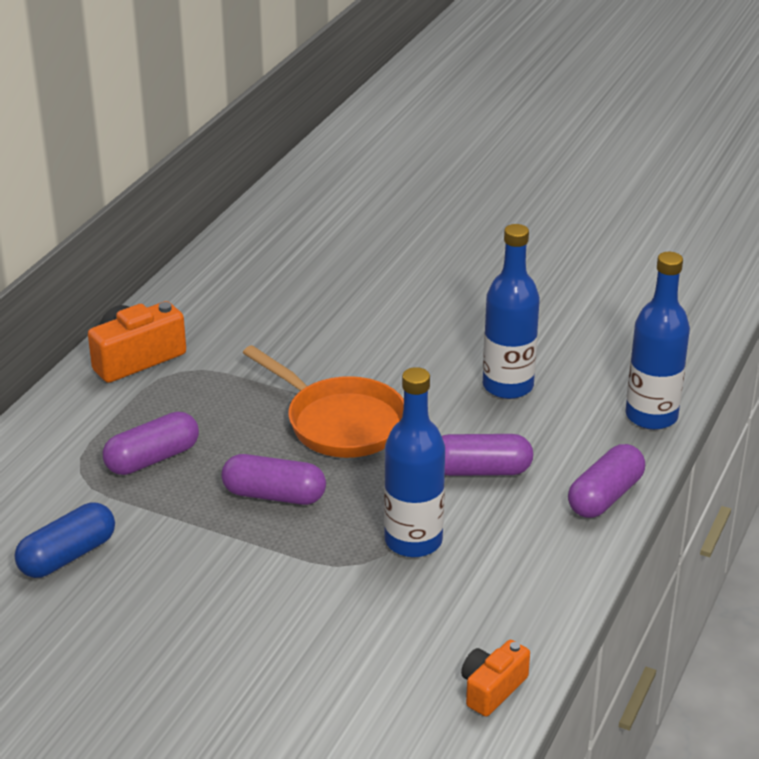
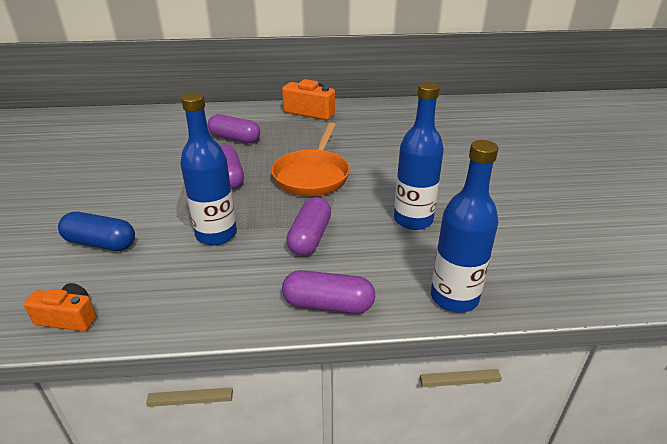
camera: 60 degrees right, 0 degrees up
(67, 556) = (145, 143): blue capsule -> blue capsule (101, 243)
(480, 471) = (310, 237): purple capsule -> purple capsule turned 45 degrees clockwise

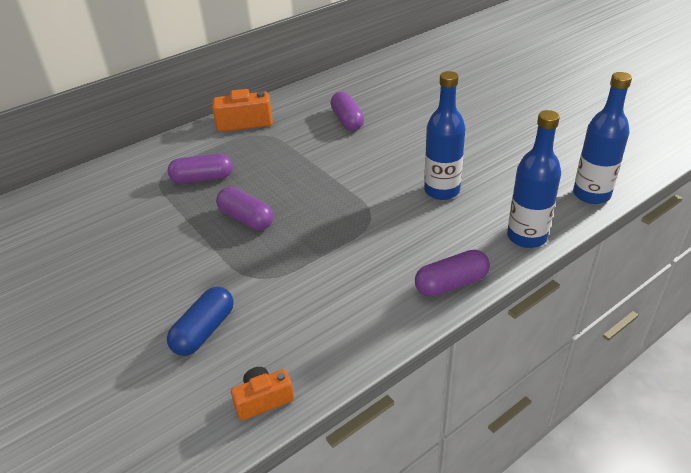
camera: 30 degrees left, 5 degrees up
(101, 243) = (204, 331): blue capsule -> blue capsule turned 45 degrees counterclockwise
(216, 234) = (301, 274): blue bottle -> blue bottle (591, 194)
(310, 237) = (380, 240): purple capsule -> purple capsule (347, 120)
(312, 176) = (321, 186): orange pan -> none

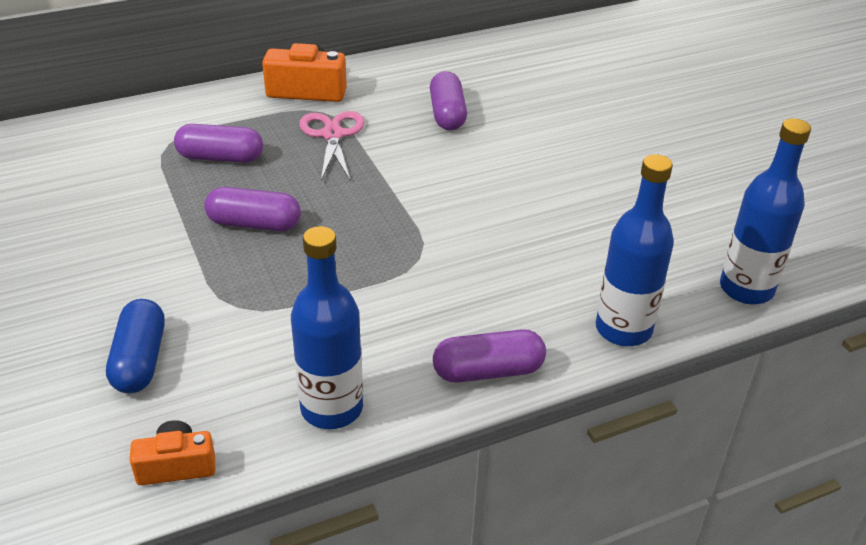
camera: 10 degrees right, 0 degrees up
(204, 331) = (140, 360): blue capsule -> blue capsule turned 45 degrees counterclockwise
(246, 219) = (254, 224): purple capsule -> purple capsule turned 45 degrees counterclockwise
(275, 149) = (332, 135): none -> pink scissors
(441, 191) = (534, 239): blue bottle -> blue bottle (332, 408)

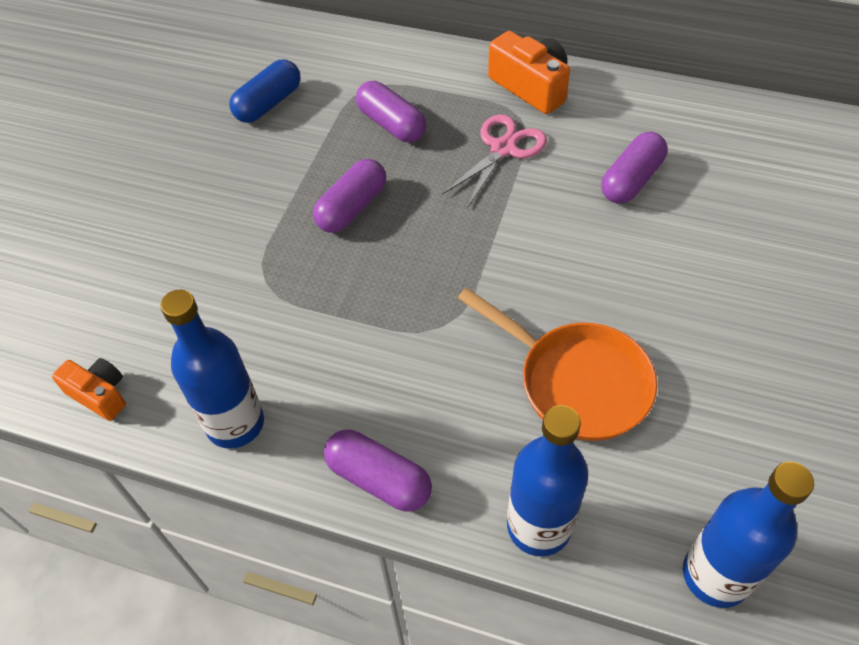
camera: 45 degrees right, 15 degrees up
(140, 360) = (161, 286): blue capsule -> blue capsule (268, 104)
(254, 224) = (352, 208): purple capsule -> purple capsule turned 75 degrees clockwise
(549, 240) = (576, 382): none -> orange pan

